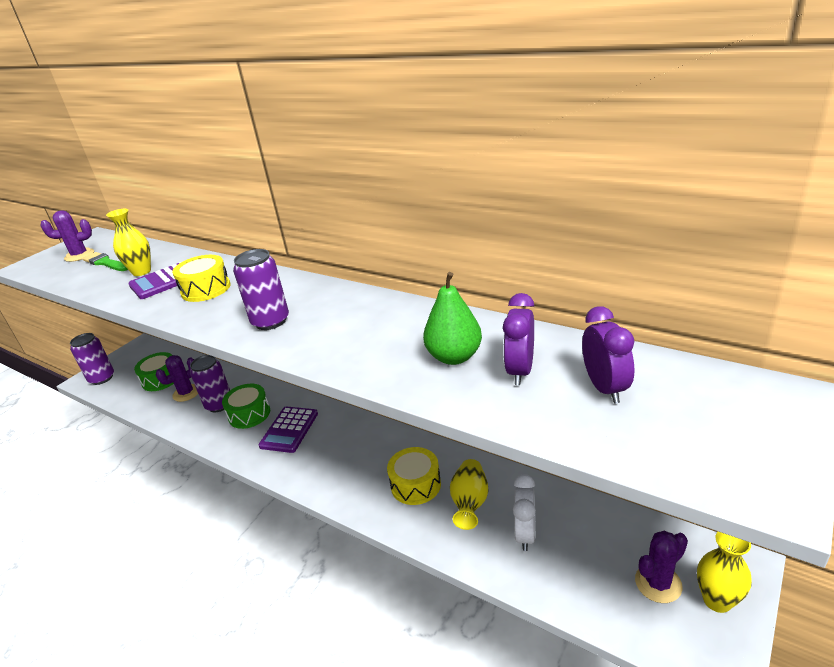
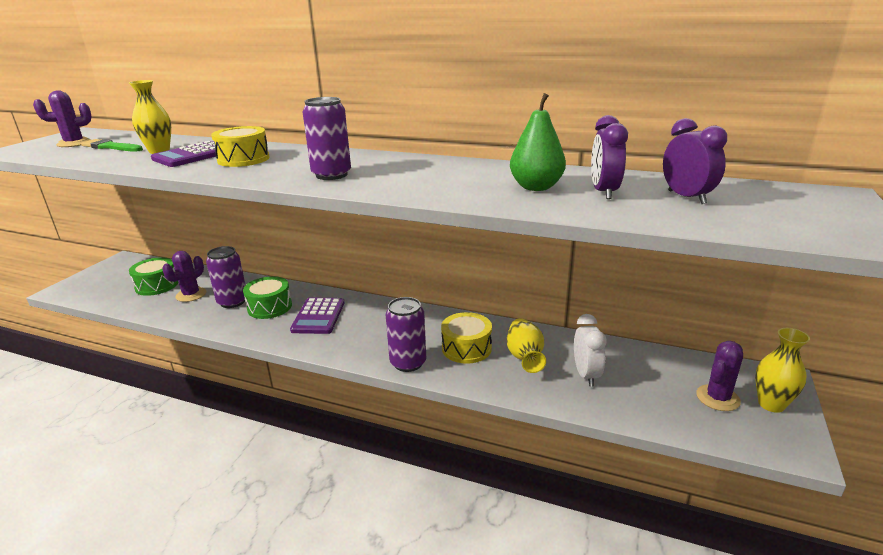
camera: 15 degrees left, 5 degrees down
(102, 378) = (83, 288): purple can -> purple can (408, 363)

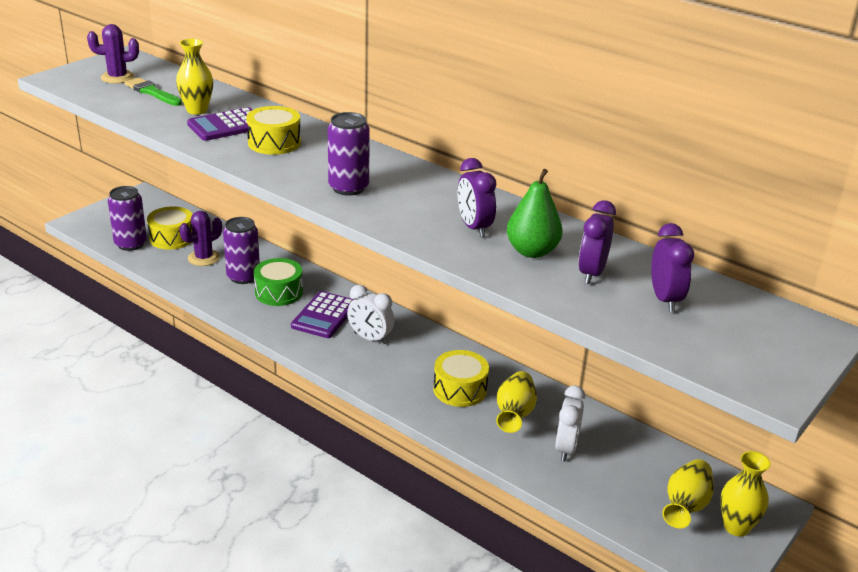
camera: 15 degrees right, 5 degrees up
(157, 285) = (172, 238): green drum -> yellow drum
(367, 325) = (370, 338): none -> white clock
(408, 363) = (393, 390): purple can -> purple can (130, 244)
(469, 181) = (474, 227): none -> purple clock
(717, 398) = (685, 506): purple cactus -> yellow vase

